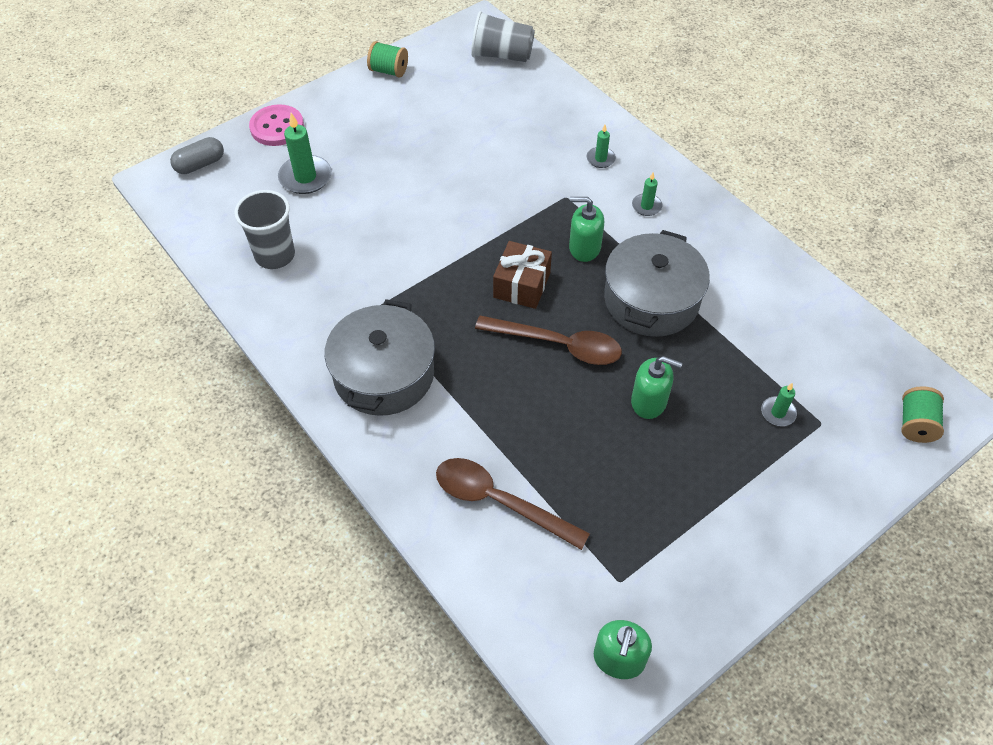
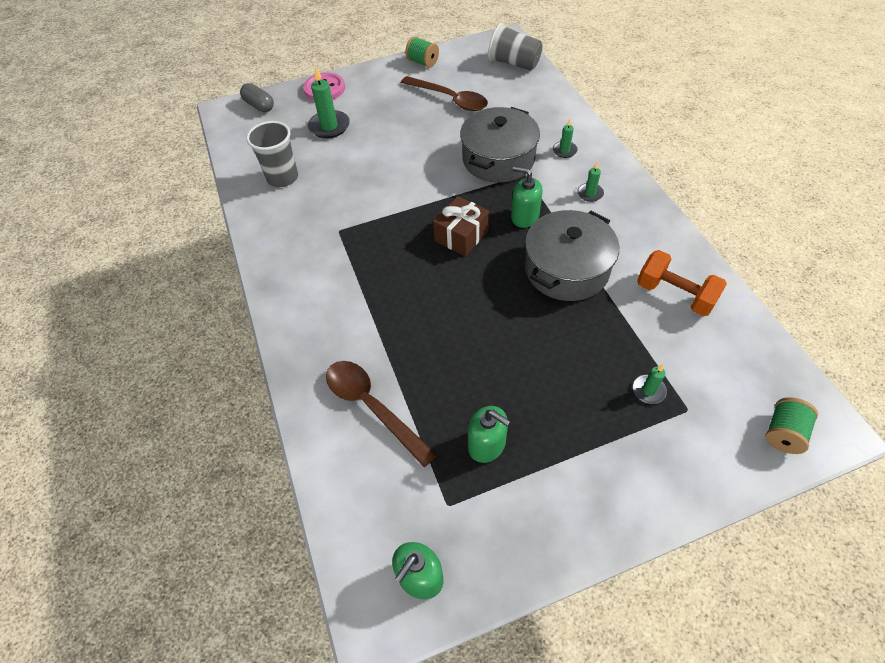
camera: 20 degrees right, 0 degrees up
(200, 164) = (259, 106): grey capsule -> grey capsule turned 60 degrees clockwise
(384, 374) = (323, 282): grey pot -> grey pot (498, 159)
(558, 345) = (473, 289): brown spoon -> brown spoon (450, 99)
(649, 401) = (533, 353): green soap dispenser -> green soap dispenser (487, 444)
(772, 304) = (675, 295): none -> orange dumbbell

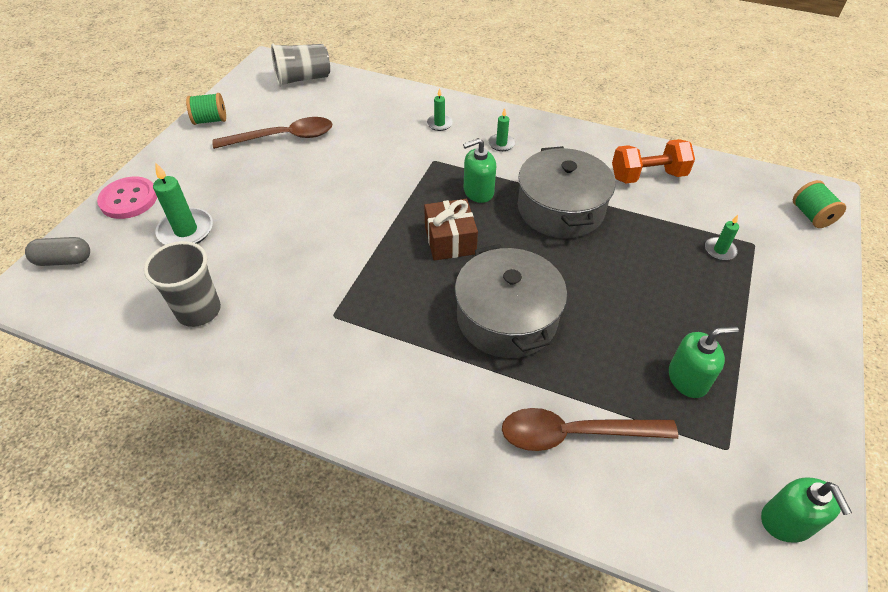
camera: 50 degrees left, 5 degrees down
(498, 159) = (395, 161): grey pot -> grey pot (507, 318)

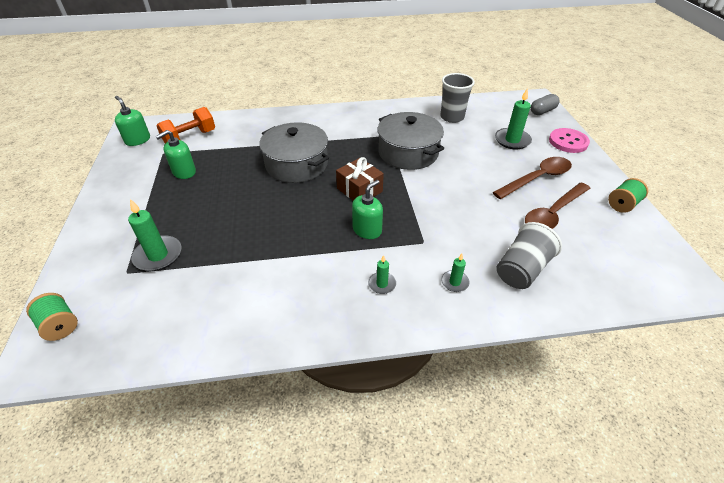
camera: 150 degrees right, 5 degrees down
(303, 79) = (633, 279): grey cup -> grey cup (522, 269)
(560, 209) = (295, 241): grey pot -> grey pot (408, 152)
(574, 434) = (240, 136): brown spoon -> brown spoon (537, 178)
(647, 176) = (228, 306): orange dumbbell -> orange dumbbell (190, 138)
(720, 250) = (158, 255): green candle -> green candle, size x1.80

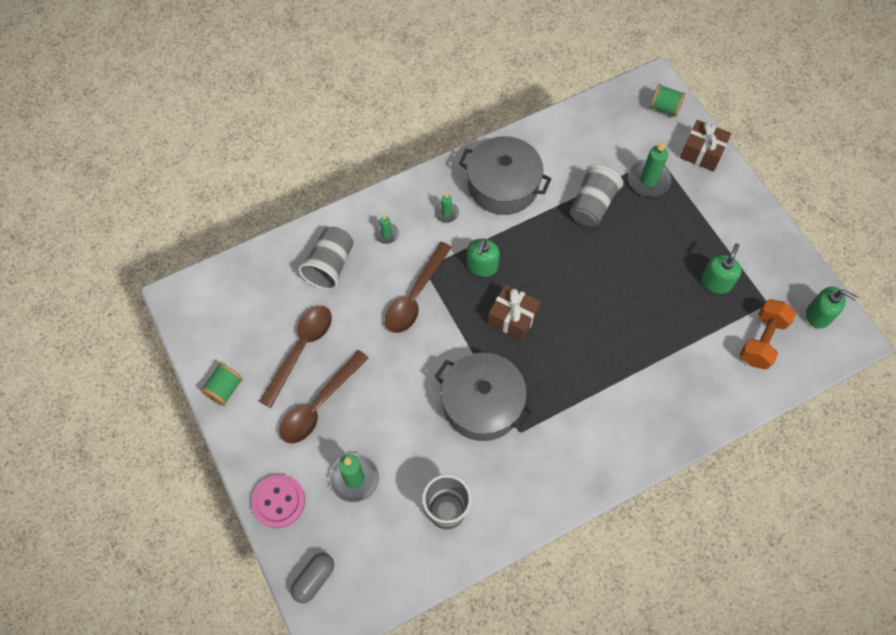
camera: 160 degrees right, 20 degrees up
(81, 265) = (702, 152): none -> brown gift
(231, 249) = (592, 205): none -> grey cup
(297, 164) = (603, 336): grey pot -> grey pot (503, 185)
(439, 224) = (415, 296): none -> brown spoon

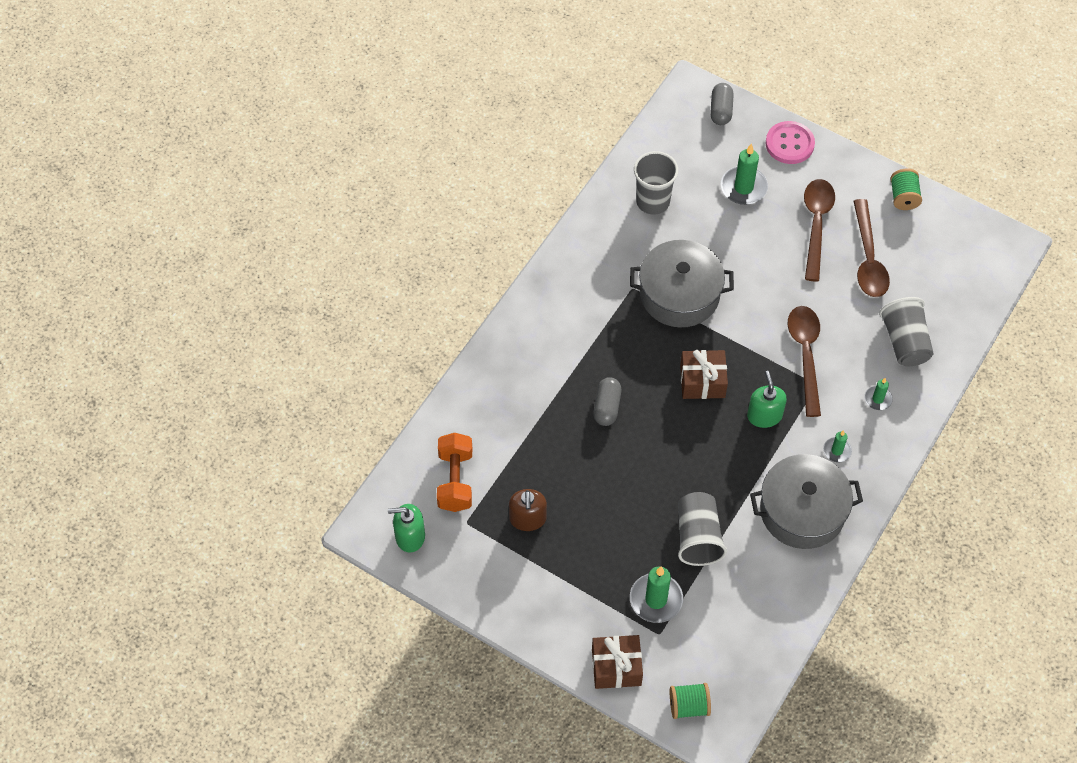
camera: 150 degrees right, 5 degrees down
(604, 337) = (607, 407): none -> grey capsule
(716, 282) = (527, 519): green soap dispenser -> brown soap dispenser

